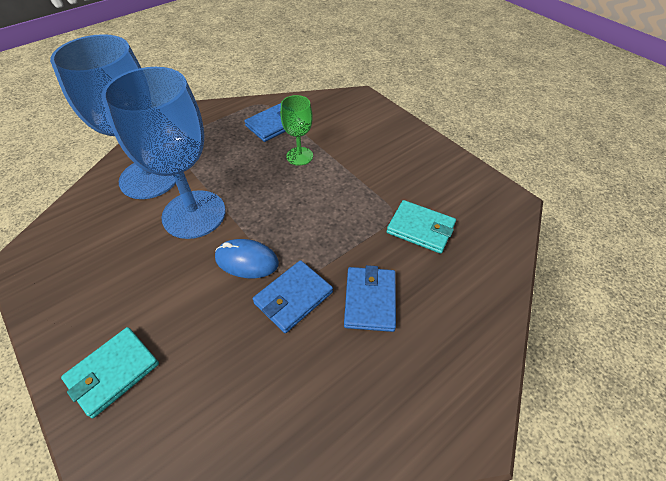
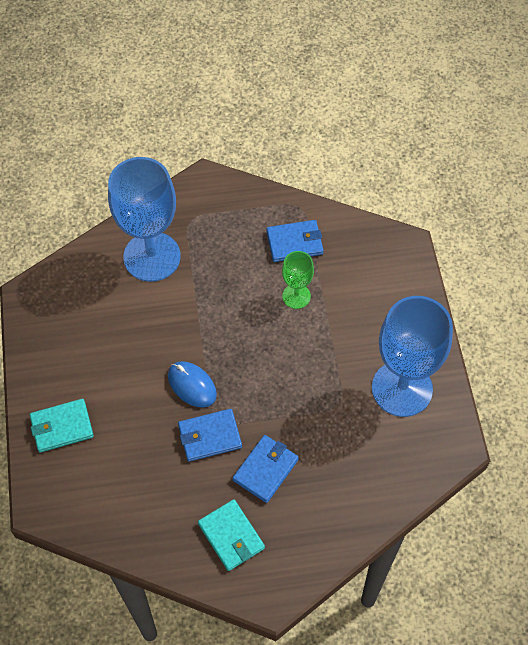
camera: 30 degrees right, 10 degrees up
(194, 214) = (172, 317): blue goblet -> blue goblet (402, 388)
(420, 229) = (352, 430): turquoise wallet -> turquoise wallet (231, 536)

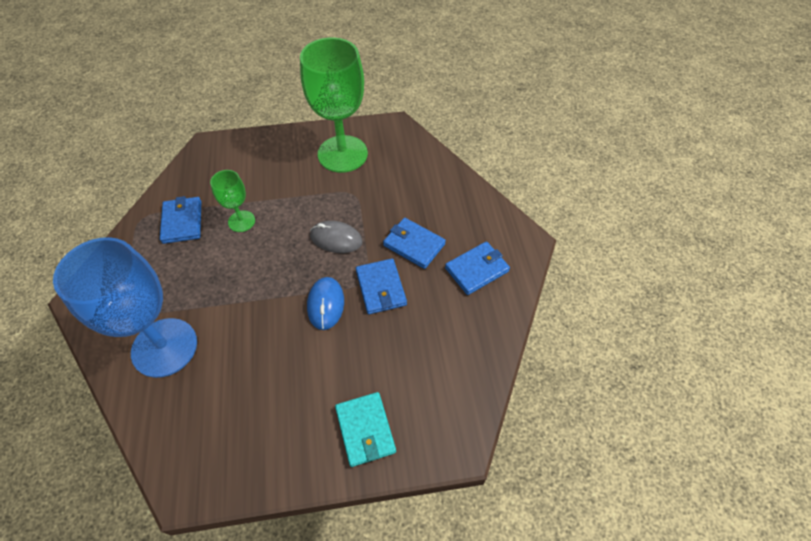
camera: 90 degrees left, 5 degrees down
(192, 385) = (325, 304): blue mouse -> blue mouse turned 45 degrees counterclockwise
(231, 536) = (477, 269): turquoise wallet -> blue wallet
(273, 389) = (336, 239): none -> grey mouse
(402, 388) = (342, 154): blue goblet -> green goblet

